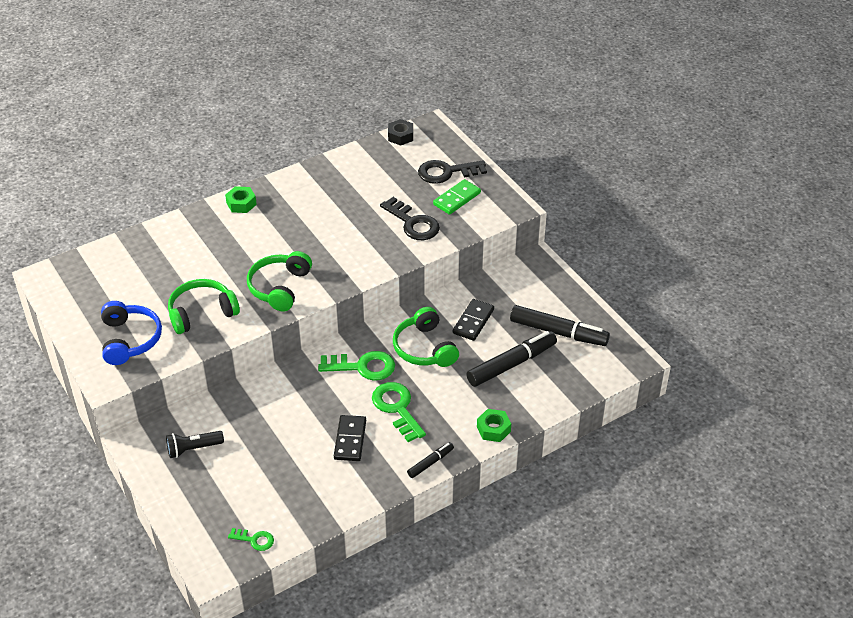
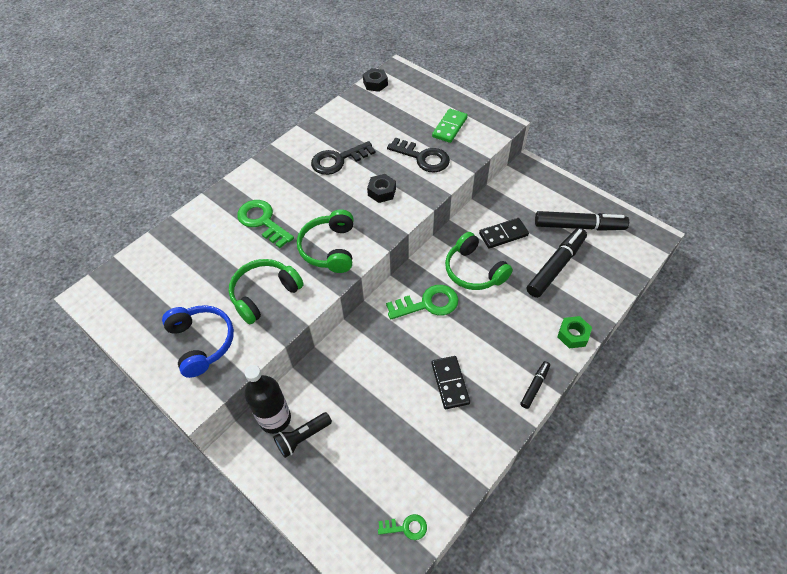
camera: 15 degrees left, 10 degrees up
(174, 428) = (275, 419): none -> black bottle
(241, 204) = (260, 175): green nut -> none
(355, 247) = (382, 192): none -> black nut
(397, 408) = (478, 338): green key -> green key (262, 221)
(447, 172) = (429, 106): black key -> black key (338, 160)
(473, 321) = (503, 234): black domino -> black domino turned 60 degrees clockwise

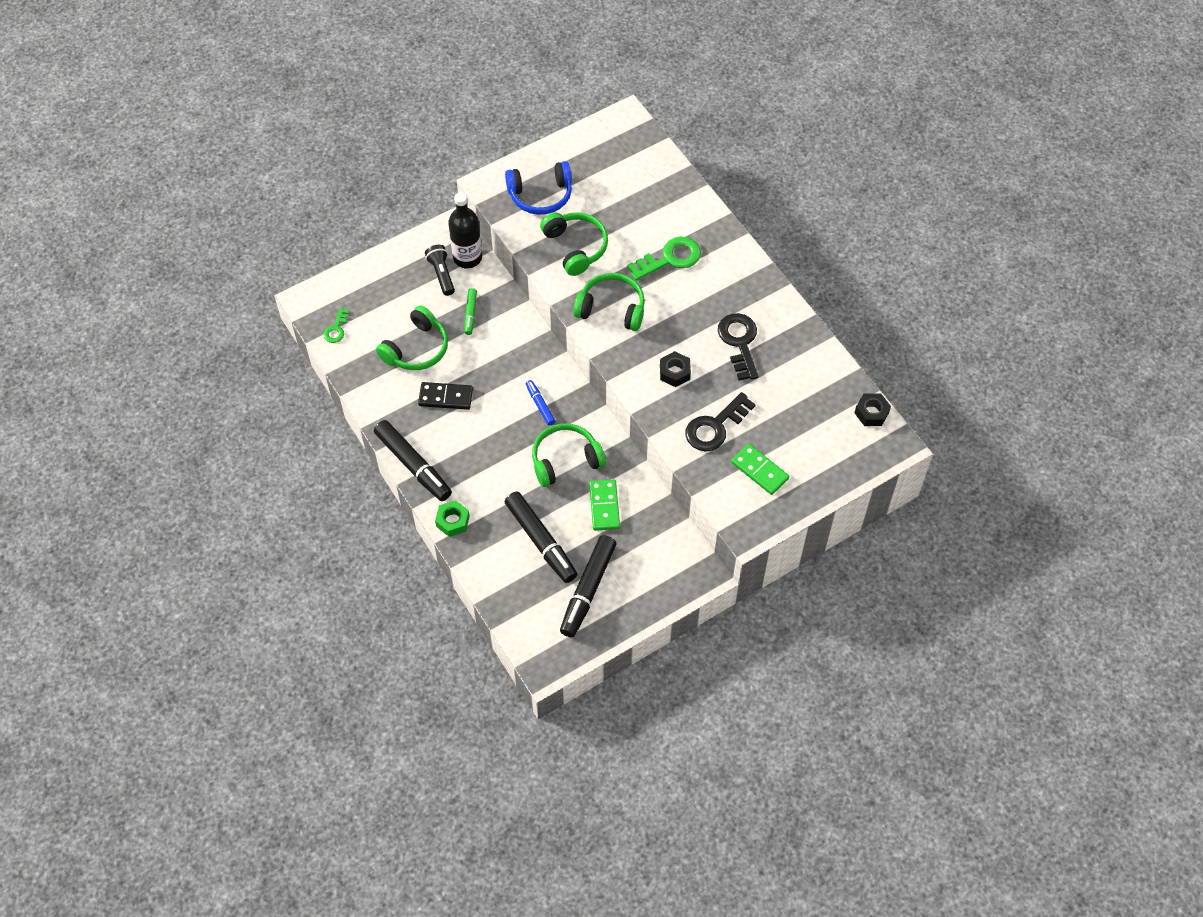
camera: 105 degrees right, 5 degrees up
(346, 392) = (470, 314): none -> green marker
(403, 430) = (416, 349): none -> green headphones
(427, 304) = (540, 405): green key -> blue marker
(503, 234) = (604, 506): black domino -> green domino
(535, 386) = (413, 465): black marker -> black marker, size x1.96

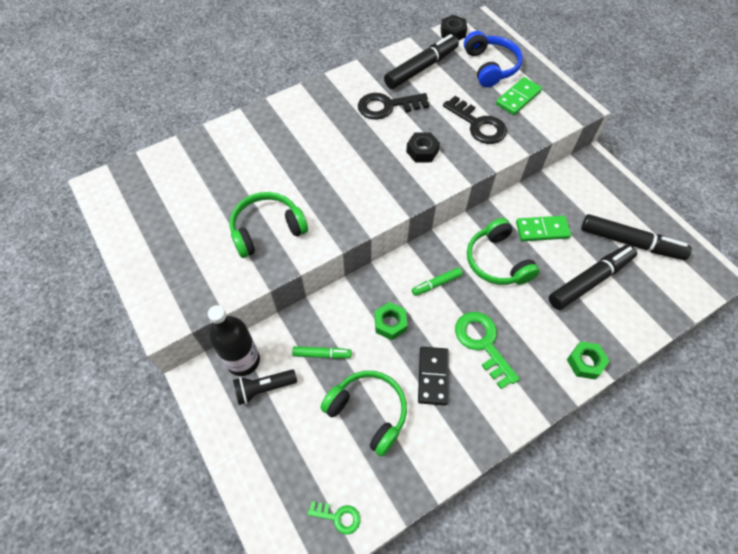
camera: 90 degrees left, 0 degrees up
(413, 465) = (524, 407): black marker -> black marker (421, 68)
(499, 366) = (390, 323): none -> green nut
(540, 405) = (436, 284): blue marker -> green marker
(541, 195) = (190, 263): blue headphones -> blue headphones (490, 66)
(612, 308) = (348, 199): green headphones -> none
(669, 259) = (290, 153): green key -> green key (483, 344)

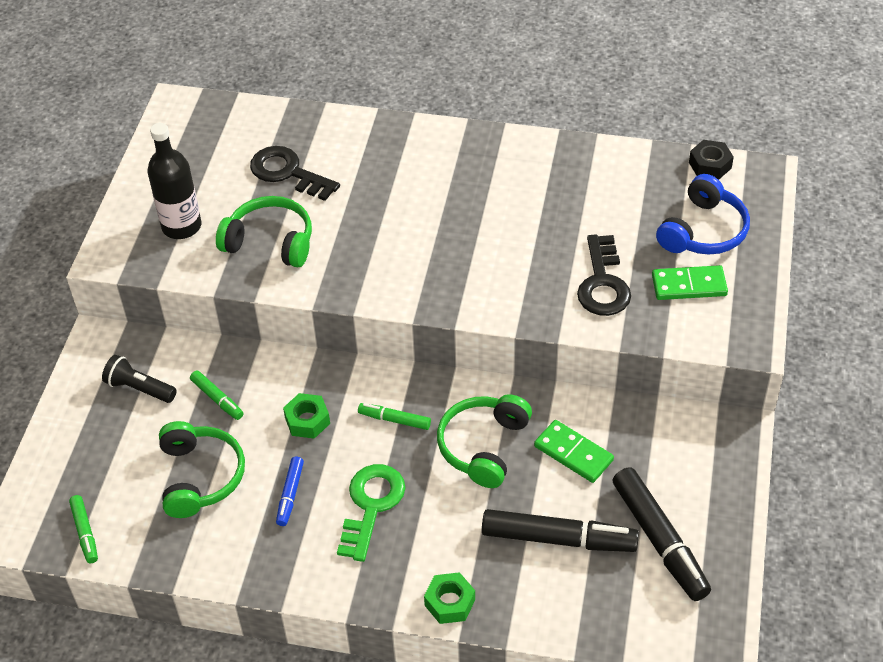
camera: 45 degrees right, 10 degrees down
(243, 360) = (148, 352): black bottle -> black bottle (181, 226)
(338, 517) = (85, 532): green key -> green marker
(387, 106) = (528, 200): black key -> black key (288, 173)
(421, 68) = (619, 183): black marker -> none
(422, 151) = (506, 270): black nut -> none
(433, 376) = (290, 495): black domino -> blue marker

